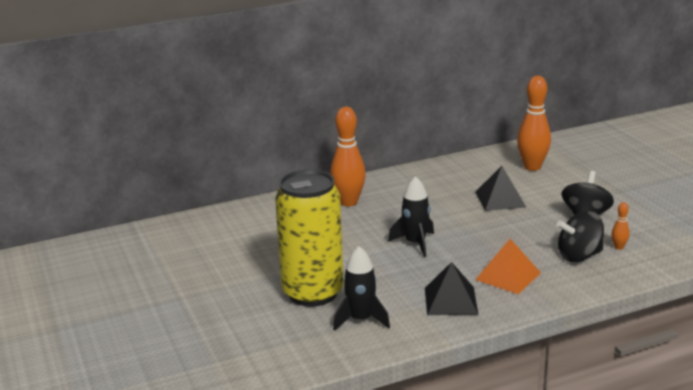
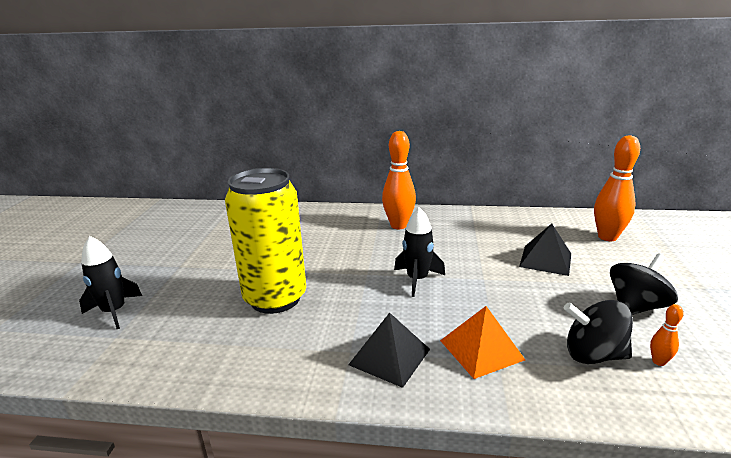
camera: 30 degrees right, 0 degrees up
(361, 320) = (281, 343): black rocket -> black rocket (114, 312)

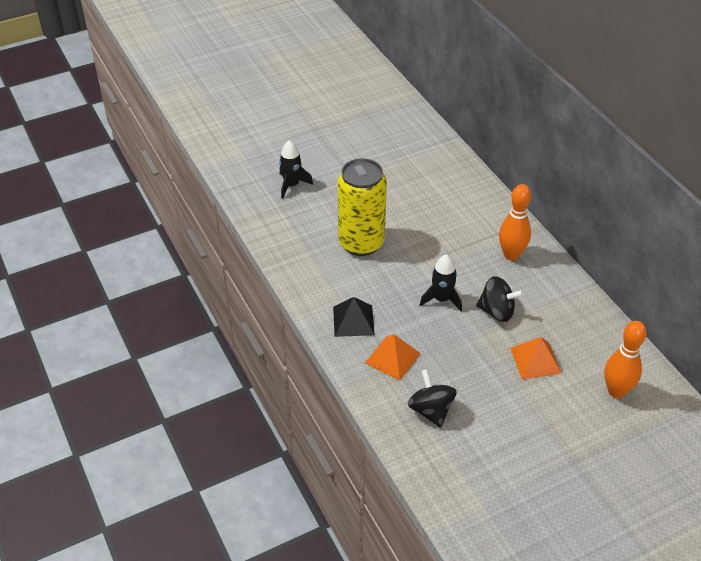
camera: 55 degrees right, 20 degrees up
(545, 260) = (535, 360): black pyramid -> orange pyramid
(636, 307) = (508, 424): black spinning top -> black spinning top (497, 311)
(658, 361) = (449, 442): orange bowling pin -> none

